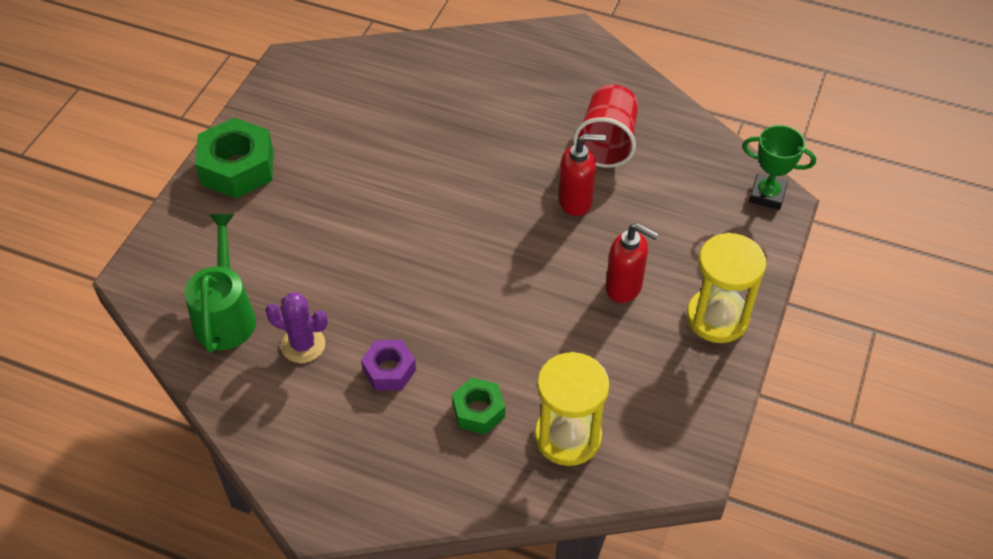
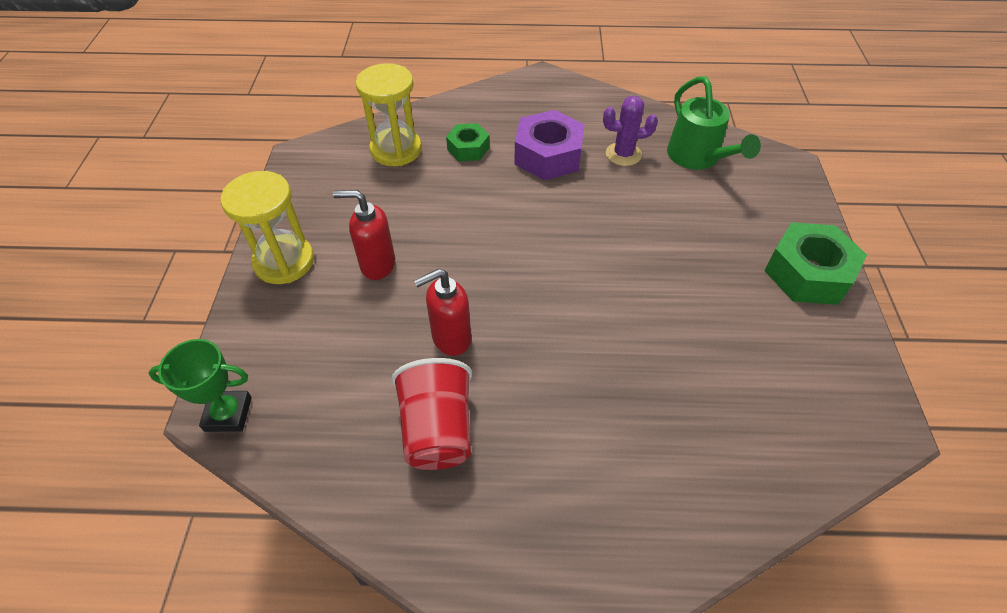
camera: 160 degrees right, 0 degrees up
(389, 370) = (548, 155): purple nut -> purple nut, size x1.71

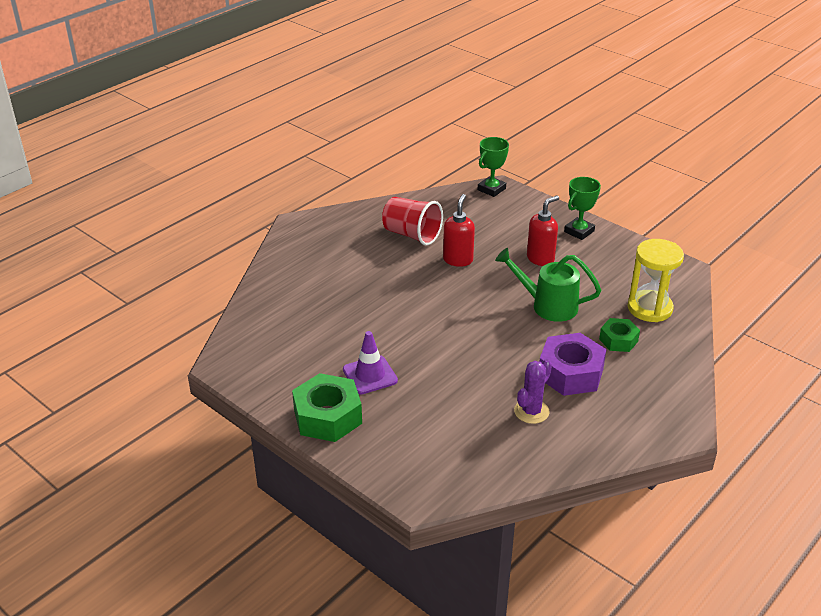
camera: 130 degrees right, 15 degrees down
(284, 261) = (579, 231): yellow hourglass -> green trophy
(697, 158) = (484, 449): green watering can -> green watering can (547, 305)
(722, 281) = (370, 375): none -> purple traffic cone

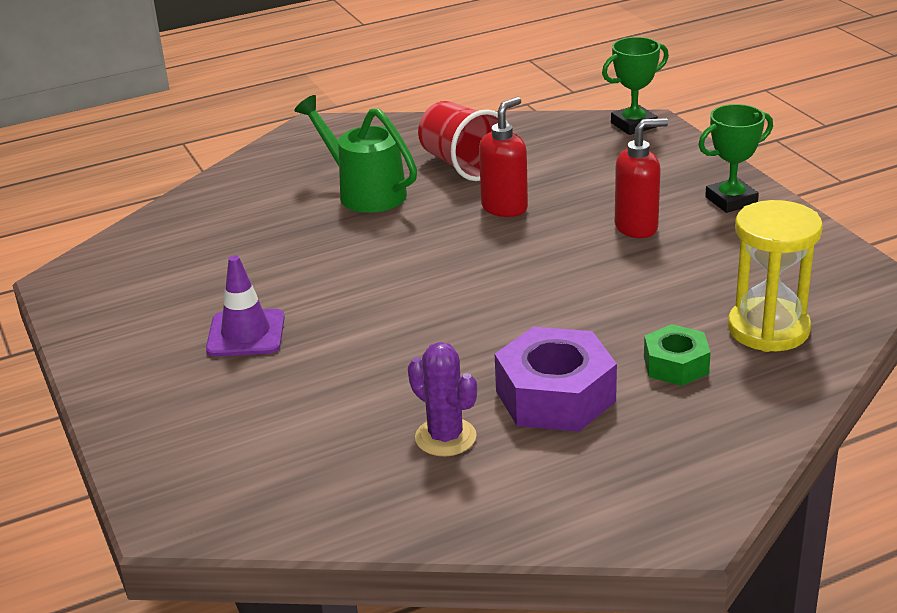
camera: 25 degrees right, 5 degrees down
(327, 417) = (139, 375): green nut -> none
(531, 411) = (445, 437): purple cactus -> purple cactus turned 75 degrees clockwise
(547, 305) = (596, 293): green watering can -> green watering can (365, 192)

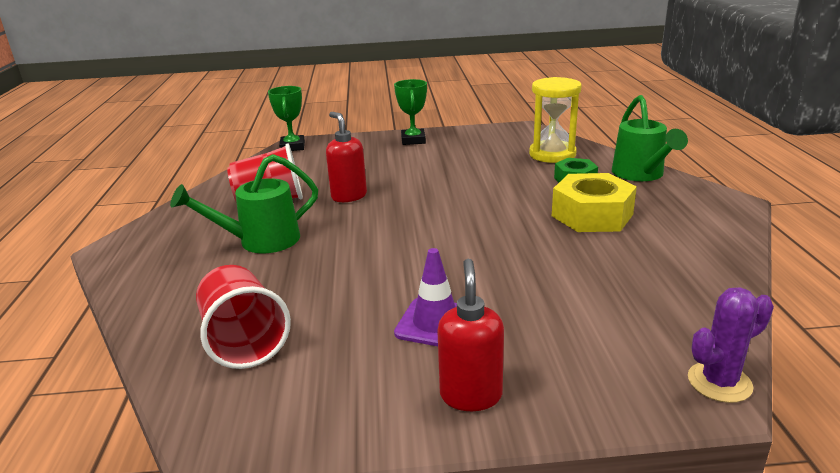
camera: 70 degrees left, 5 degrees down
(187, 245) = (243, 340): none -> red cup
(445, 437) = (626, 256): purple cactus -> purple cactus (719, 382)
(555, 396) = (592, 215): purple nut -> yellow nut
(637, 227) = (417, 165): red soap dispenser -> red soap dispenser (471, 395)
(742, 425) = (641, 174): none -> green watering can

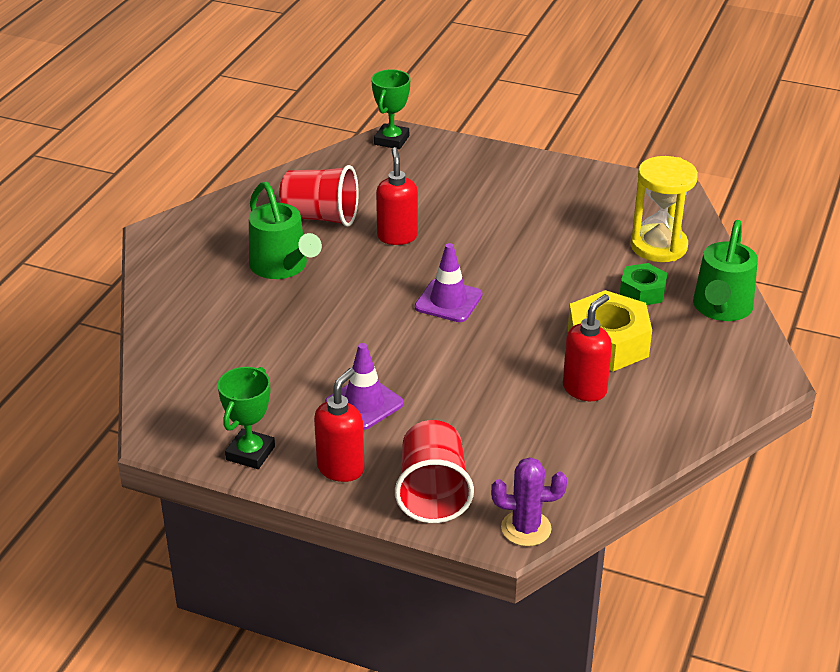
camera: 25 degrees right, 10 degrees up
(243, 340) = (214, 365): red cup -> red cup (433, 493)
(260, 241) = (282, 267): green watering can -> green watering can turned 120 degrees counterclockwise
(413, 140) = (527, 171): green trophy -> green trophy (250, 453)
(434, 224) = (448, 301): none -> purple traffic cone
(616, 249) = (585, 389): none -> red soap dispenser

